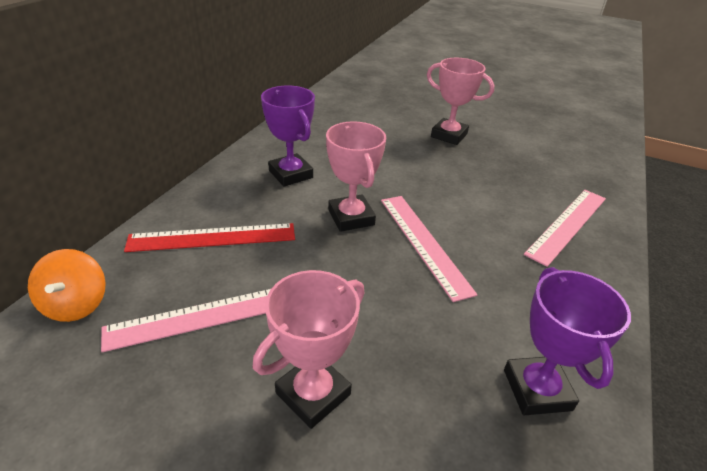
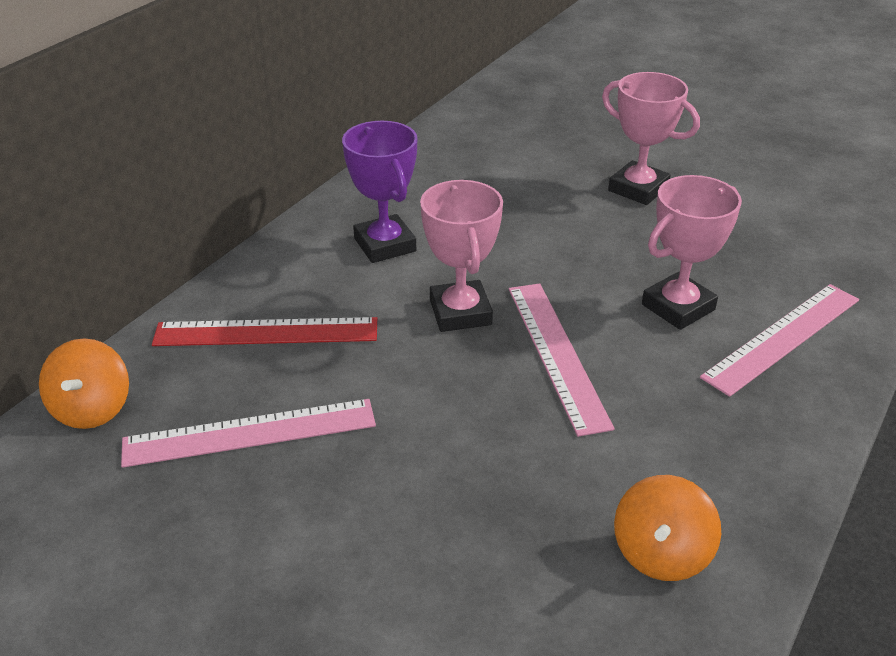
camera: 10 degrees right, 0 degrees up
(313, 393) = (370, 534): pink trophy -> pink trophy (678, 307)
(537, 390) = (661, 553): purple trophy -> orange spinning top

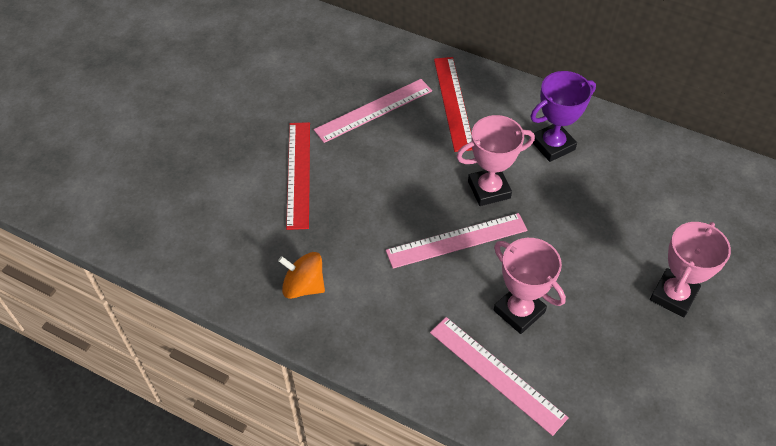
camera: 85 degrees right, 15 degrees up
(92, 409) = (384, 49): orange spinning top -> none
(250, 433) = (373, 110): pink ruler -> pink ruler turned 75 degrees clockwise
(388, 555) = (298, 174): none -> red ruler

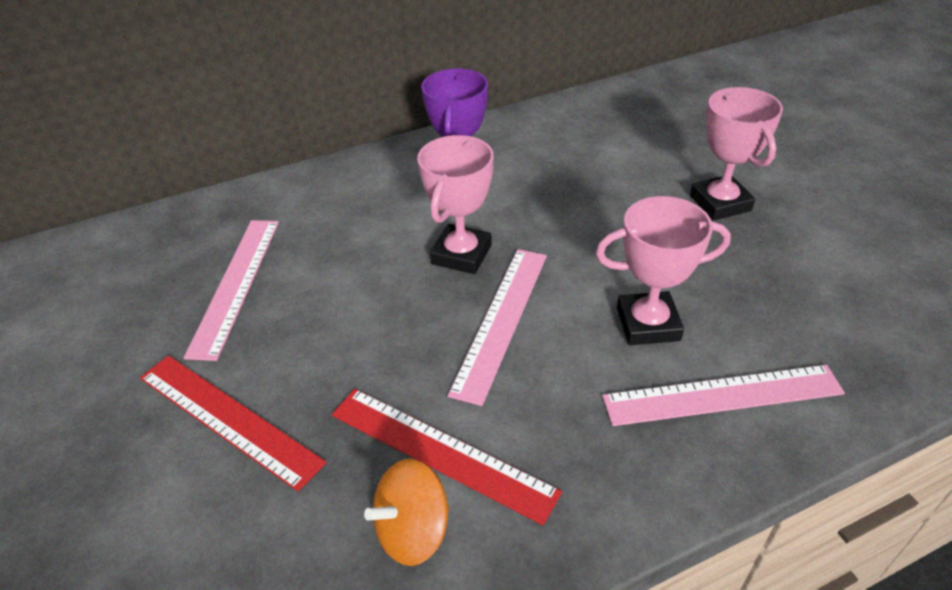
camera: 50 degrees left, 10 degrees down
(453, 102) = (316, 215): red ruler -> red ruler (441, 452)

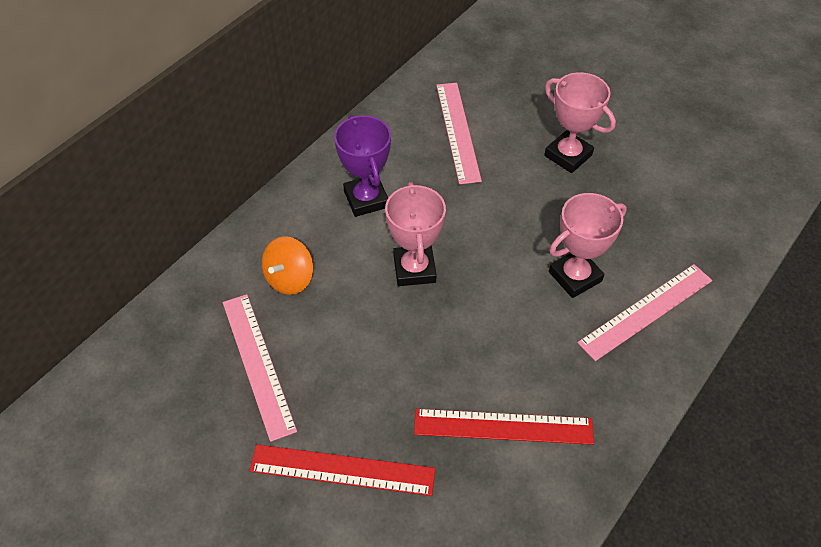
camera: 30 degrees left, 10 degrees up
(413, 530) = (521, 484): orange spinning top -> orange spinning top (289, 278)
(501, 320) = (478, 313): pink ruler -> pink ruler (458, 131)

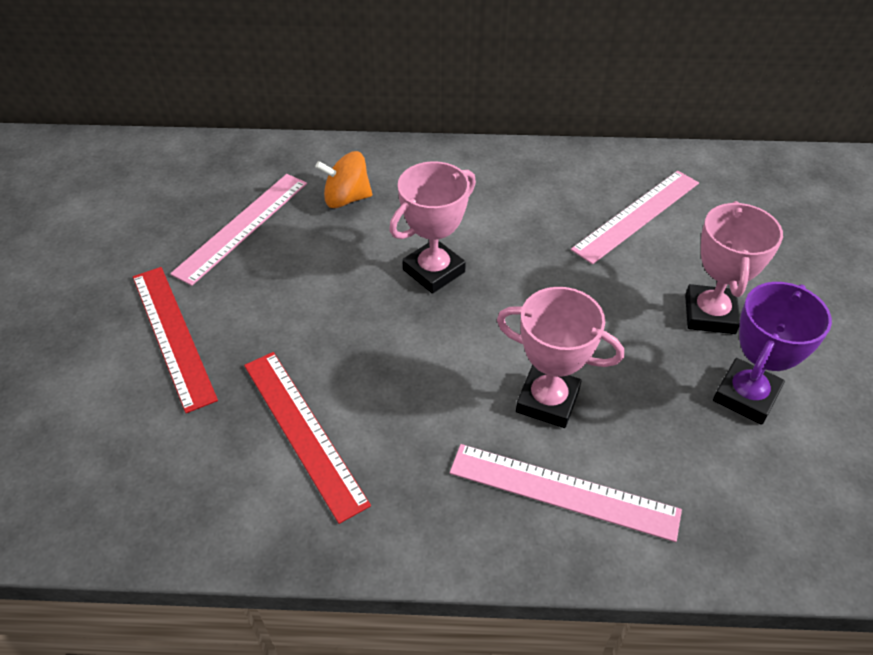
camera: 55 degrees right, 5 degrees down
(366, 199) = (482, 198): purple trophy -> purple trophy (746, 395)

